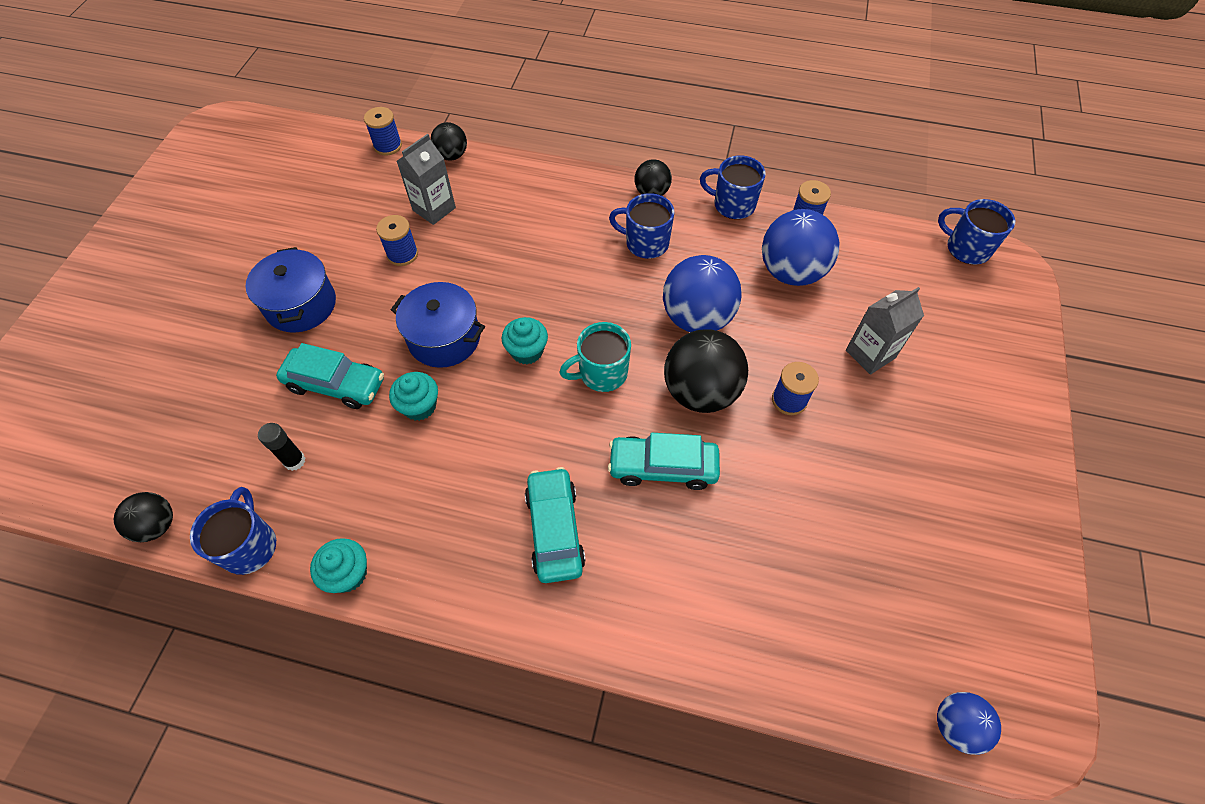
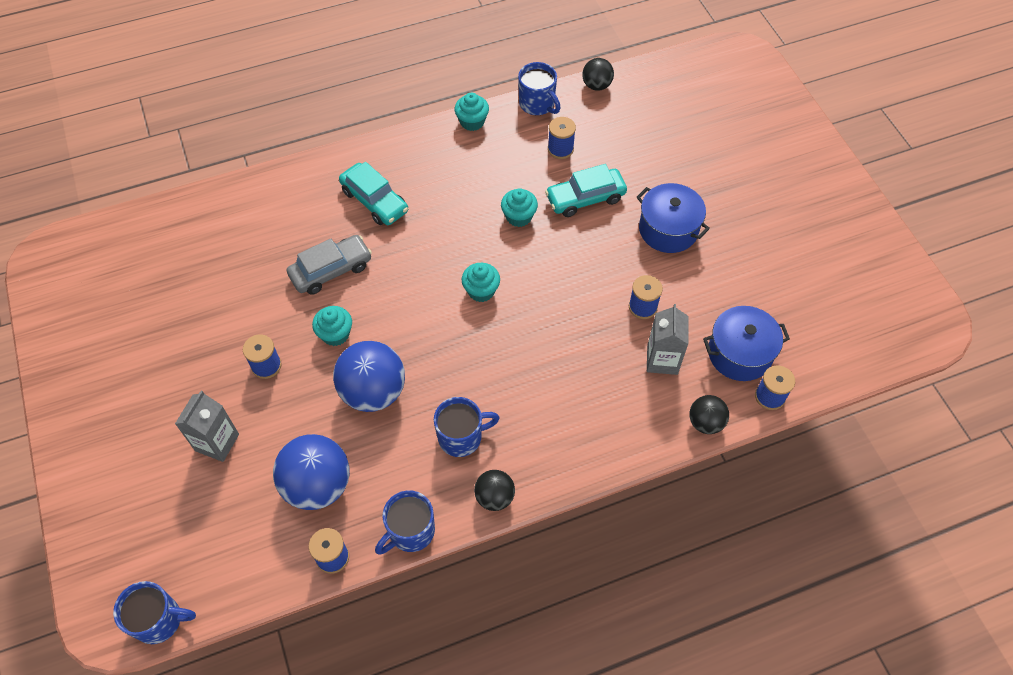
camera: 145 degrees right, 0 degrees up
(295, 461) = (560, 149): black glue stick -> blue spool
(444, 338) = (547, 266): blue pot -> blue pot (739, 353)
(602, 373) = (416, 306): turquoise mug -> none
(663, 467) = (331, 270): turquoise car -> grey car
(700, 392) = (335, 334): black ball -> turquoise cupcake
(733, 205) = (410, 531): blue mug -> blue mug turned 150 degrees clockwise
(955, 725) = (91, 234): blue ball -> none

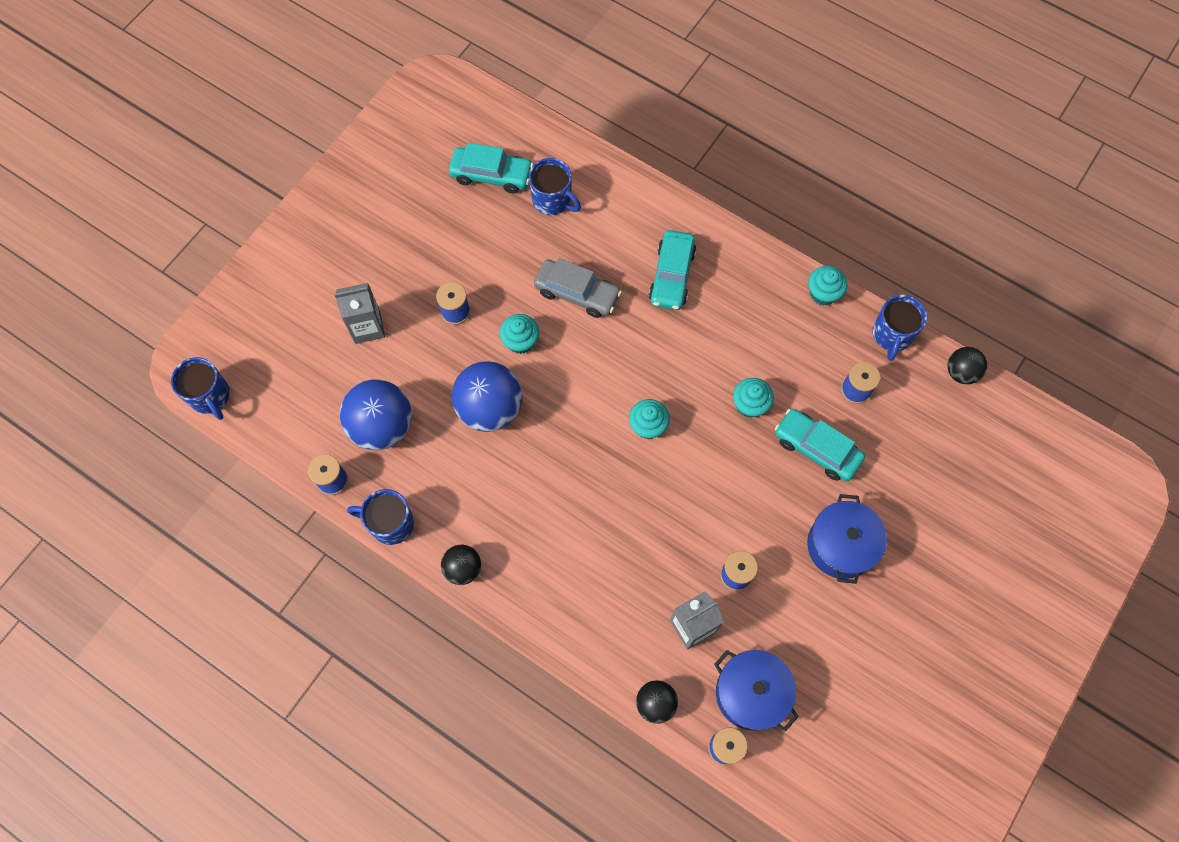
camera: 55 degrees right, 10 degrees up
(172, 266) = (491, 175): none -> turquoise car
(461, 437) = (497, 506): blue mug -> blue mug (552, 200)

